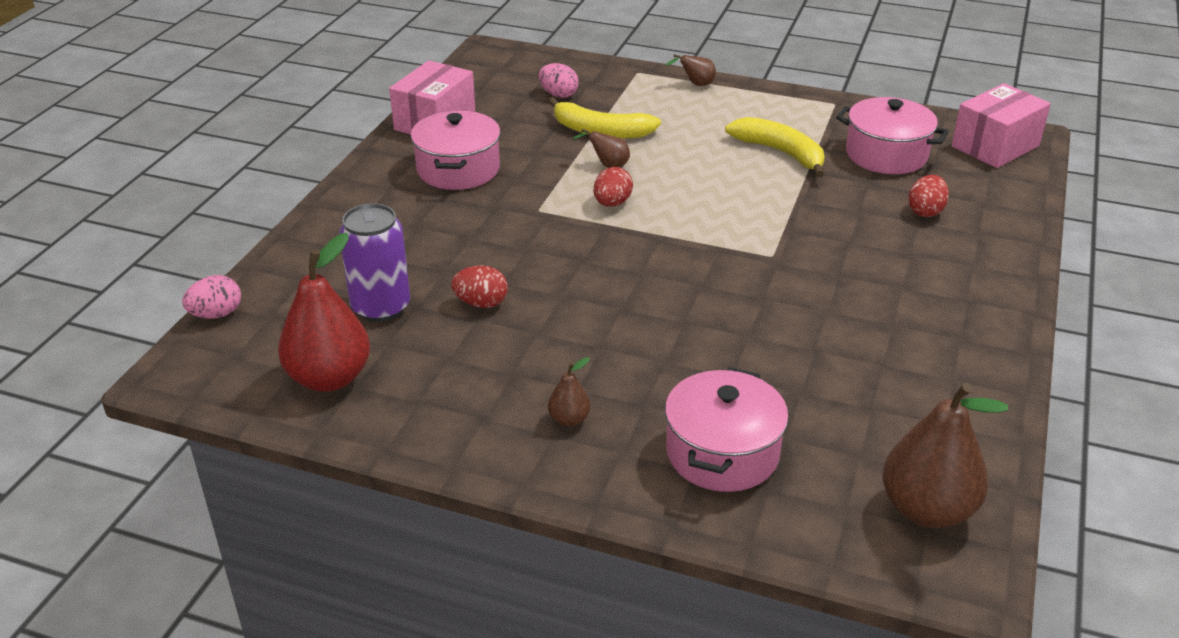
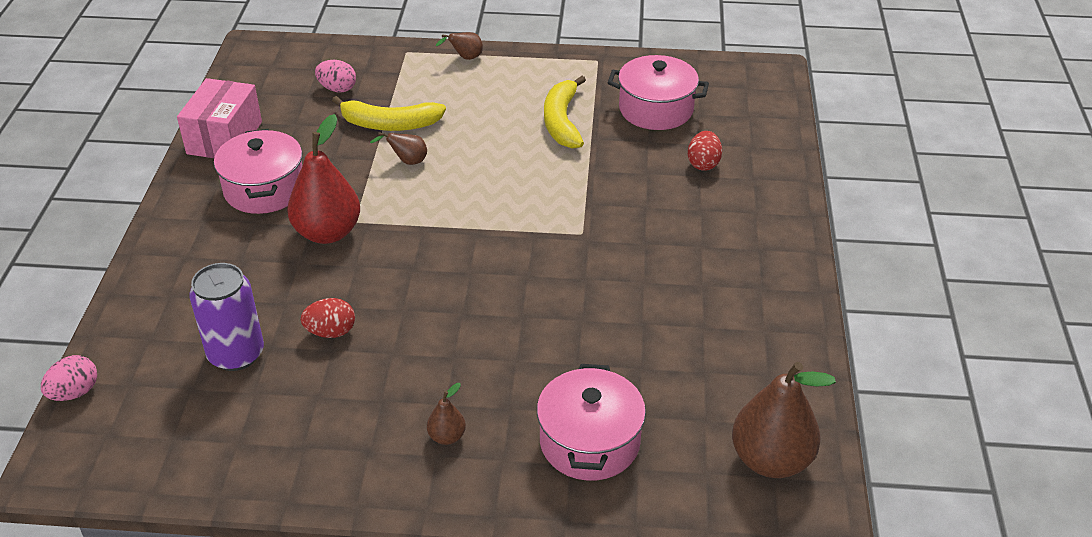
camera: 15 degrees left, 5 degrees up
(329, 378) = (210, 439): red pear -> red pear (327, 232)
(612, 203) = (422, 202): red egg -> none
(780, 152) = (562, 122): yellow banana -> yellow banana turned 120 degrees counterclockwise
(995, 146) = (747, 85): pink box -> none

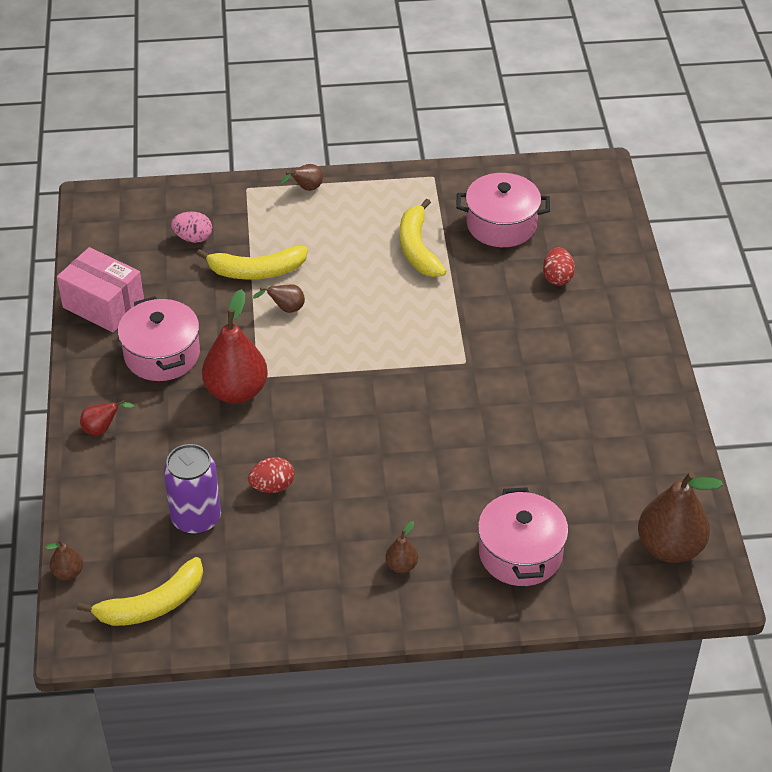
camera: 10 degrees left, 5 degrees up
(75, 392) = (68, 572): pink egg -> brown pear
(151, 440) = (152, 605): none -> yellow banana
(174, 252) = (102, 429): none -> red pear
(224, 138) = (103, 305): pink box -> pink box turned 60 degrees counterclockwise

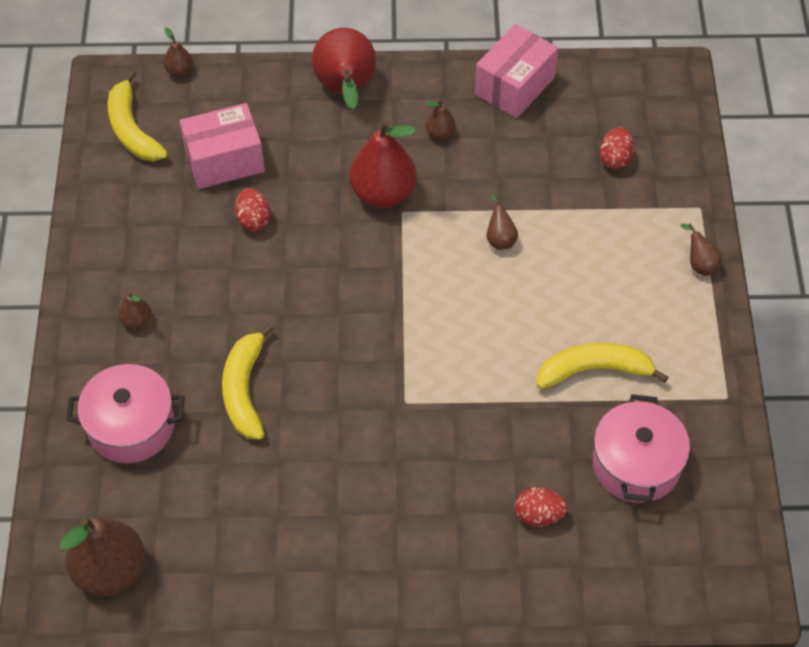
camera: 95 degrees right, 10 degrees up
(102, 429) = (346, 89): red pear -> red pear, size x2.17
(162, 354) = (440, 133): pink pot -> brown pear
(193, 238) = (615, 158): pink egg -> red egg
(196, 518) = (224, 160): purple can -> pink box
(256, 271) = (560, 214): yellow banana -> yellow banana (244, 390)

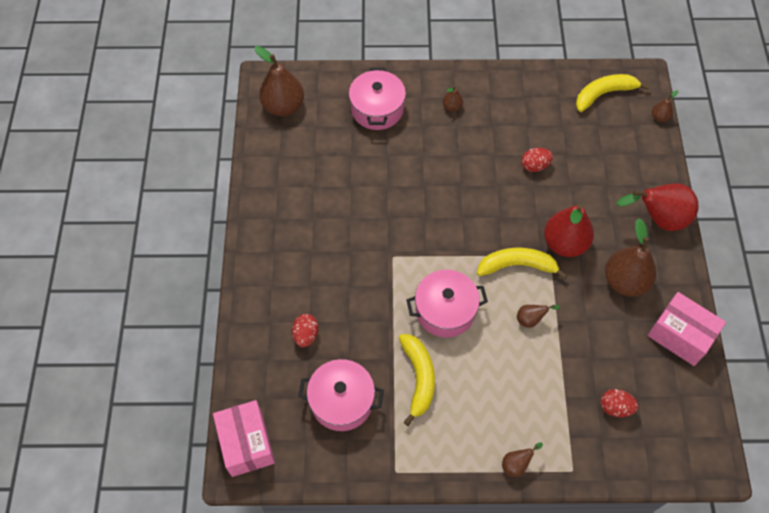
camera: 90 degrees right, 5 degrees up
(224, 160) = (583, 147): pink box -> pink box (246, 443)
(244, 390) = (402, 166): yellow banana -> yellow banana (517, 265)
(440, 133) = (625, 281): brown pear -> brown pear, size x2.17
(491, 337) = (445, 311): none -> pink pot

